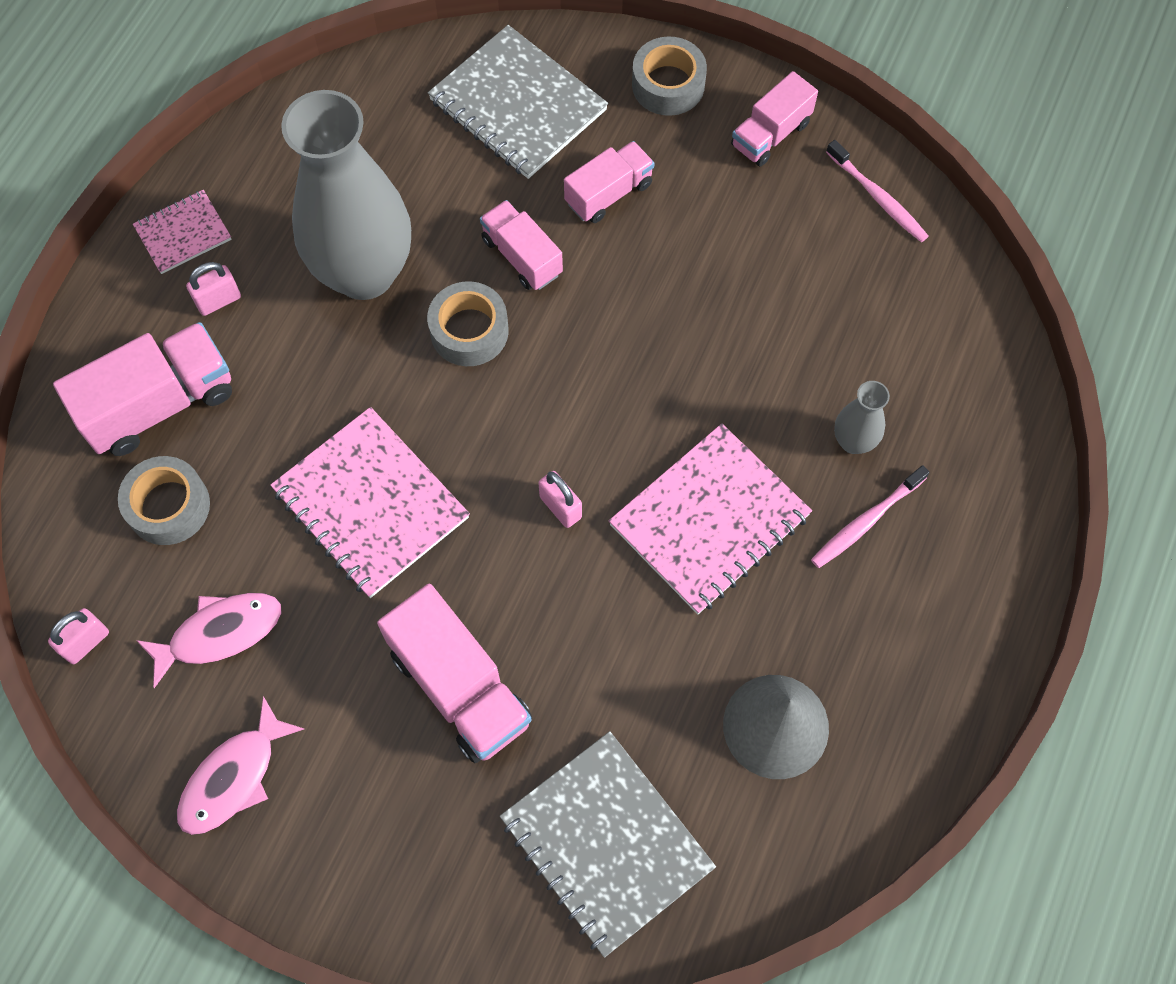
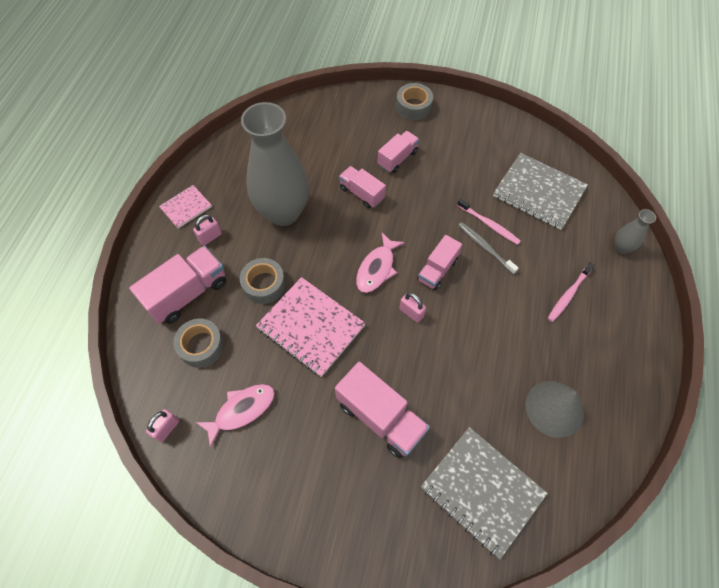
camera: 10 degrees left, 5 degrees down
(234, 777) = (264, 491): pink fish -> pink fish (377, 268)
(469, 331) = (343, 232): grey tape -> grey tape (264, 284)
(518, 105) = (343, 125): grey notebook -> grey notebook (538, 192)
(709, 520) = (489, 307): pink notebook -> none
(732, 403) = (485, 247): none -> grey toothbrush
(770, 134) = (468, 122): pink truck -> pink truck (437, 270)
(853, 441) = (550, 256): grey vase -> grey vase (621, 247)
(878, 198) = (527, 142): pink toothbrush -> pink toothbrush (489, 225)

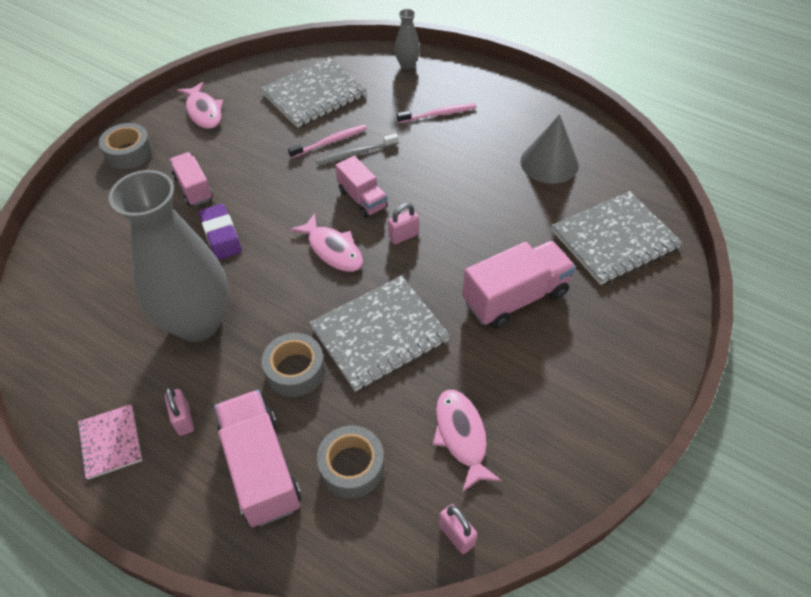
camera: 70 degrees left, 10 degrees down
(311, 327) = (379, 334): pink notebook -> grey notebook
(361, 193) = (221, 235): pink truck -> purple eraser
(478, 130) = (204, 112): none -> pink fish
(568, 295) = (439, 114): pink toothbrush -> pink toothbrush turned 75 degrees counterclockwise

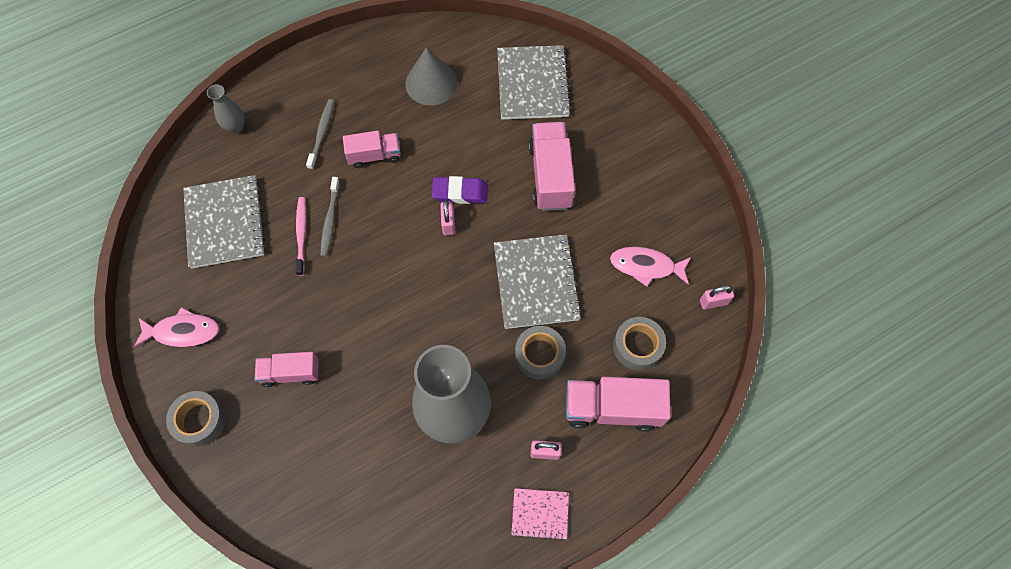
camera: 65 degrees left, 15 degrees up
(221, 235) = (365, 366): purple eraser -> purple eraser (460, 192)
(333, 250) = (433, 282): pink fish -> none
(362, 199) = (389, 237): pink truck -> pink truck (374, 155)
(439, 114) = (322, 133): pink toothbrush -> grey toothbrush

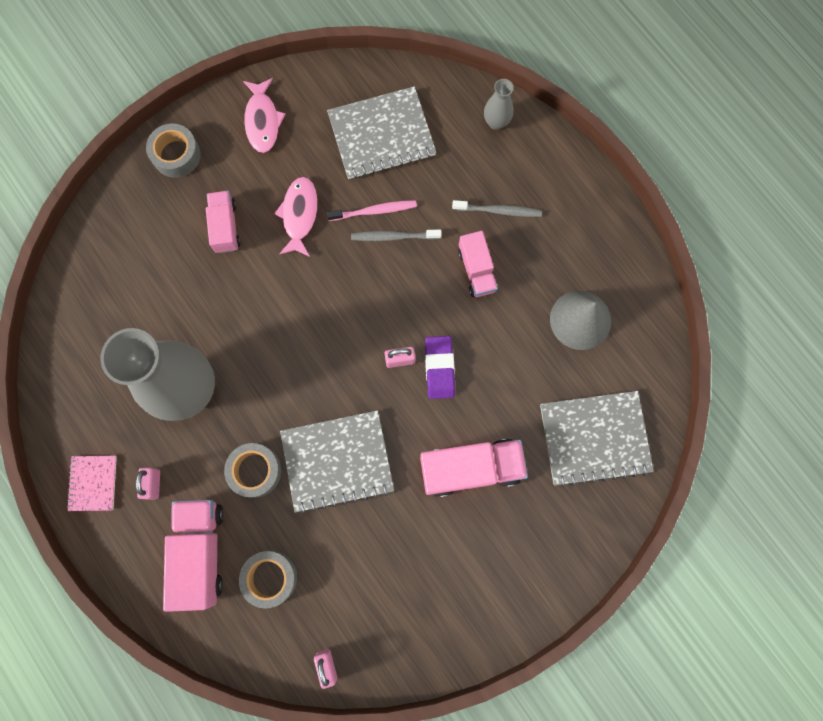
camera: 85 degrees right, 10 degrees up
(646, 266) = (365, 585): pink fish -> pink fish (299, 215)

